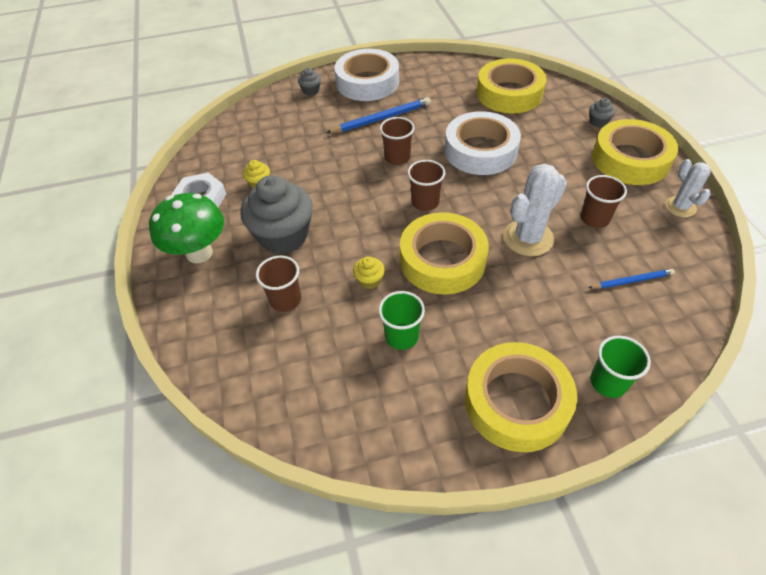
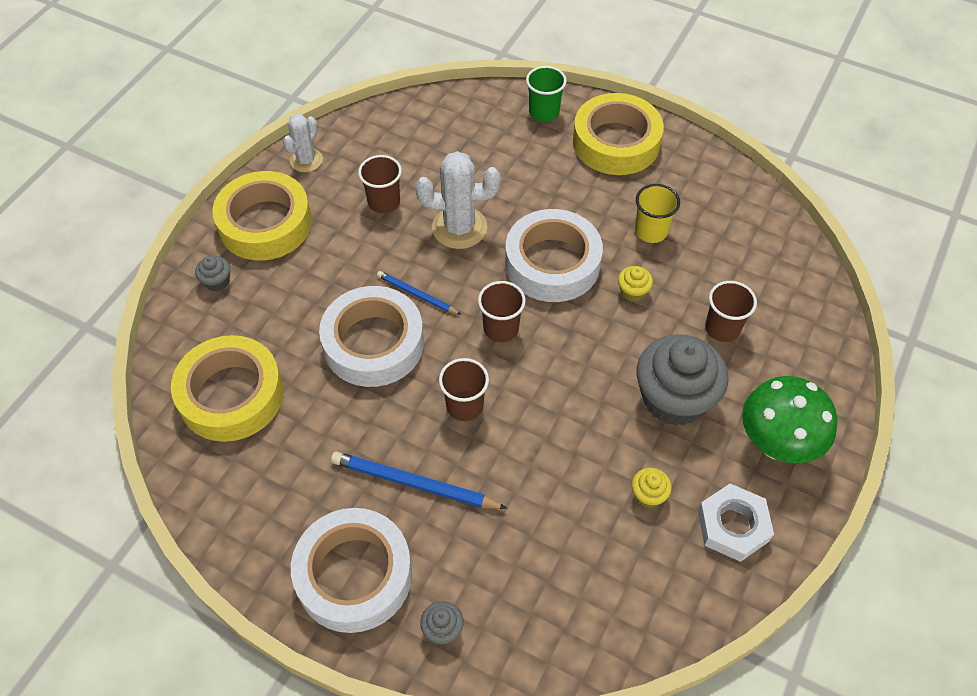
camera: 140 degrees left, 5 degrees up
(402, 336) = (651, 231): green cup -> yellow cup
(442, 260) = (552, 263): yellow tape -> white tape
(632, 280) = (434, 146): blue pencil -> blue pencil (417, 295)

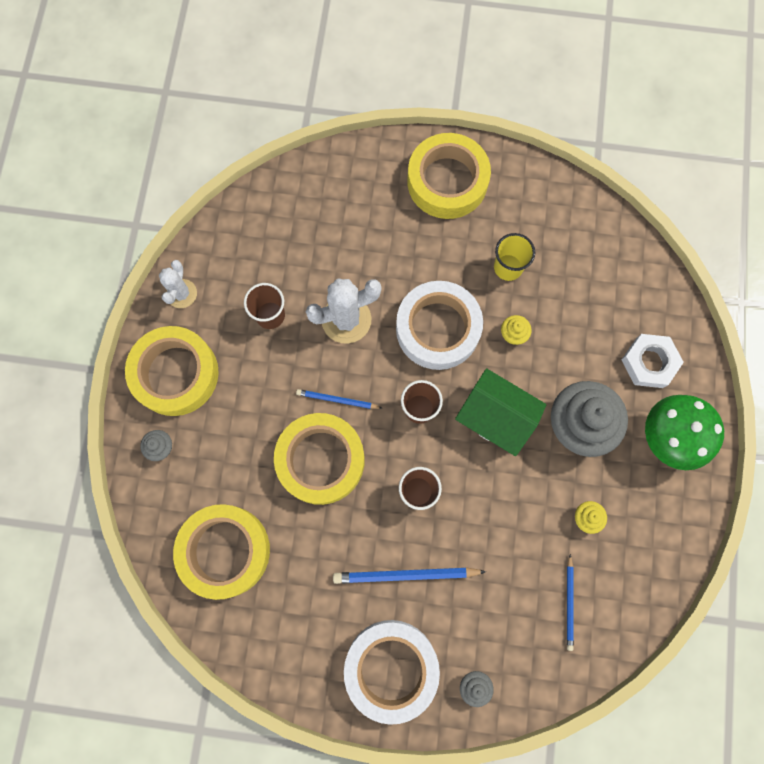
camera: 20 degrees left, 20 degrees up
(373, 343) = (320, 460): white tape -> yellow tape
(544, 112) = (372, 168): green cup -> none
(581, 362) = (495, 417): none -> green house
(594, 579) = (569, 603): none -> blue pencil
(722, 328) = (595, 345): brown cup -> none
(732, 526) = (656, 520): white nut -> white nut (649, 362)

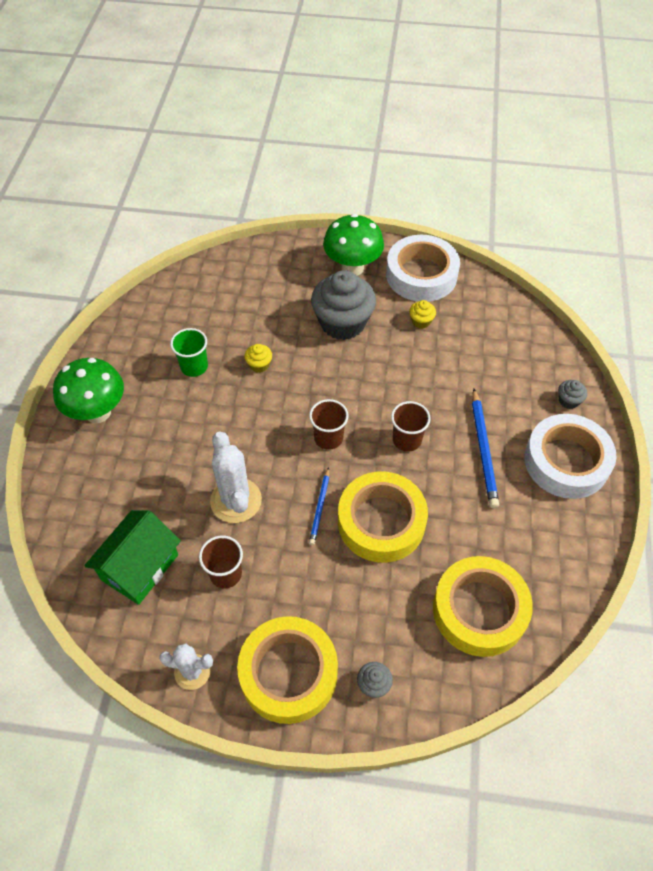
camera: 90 degrees left, 20 degrees down
(438, 329) = (250, 422): white tape -> white tape (421, 275)
(447, 181) = (98, 412): yellow tape -> green mushroom
(495, 417) = (336, 380): green house -> green house (140, 567)
(508, 267) = (194, 367): yellow cup -> green cup
(569, 603) = (491, 335): blue pencil -> none
(649, 362) = (289, 275): white nut -> none

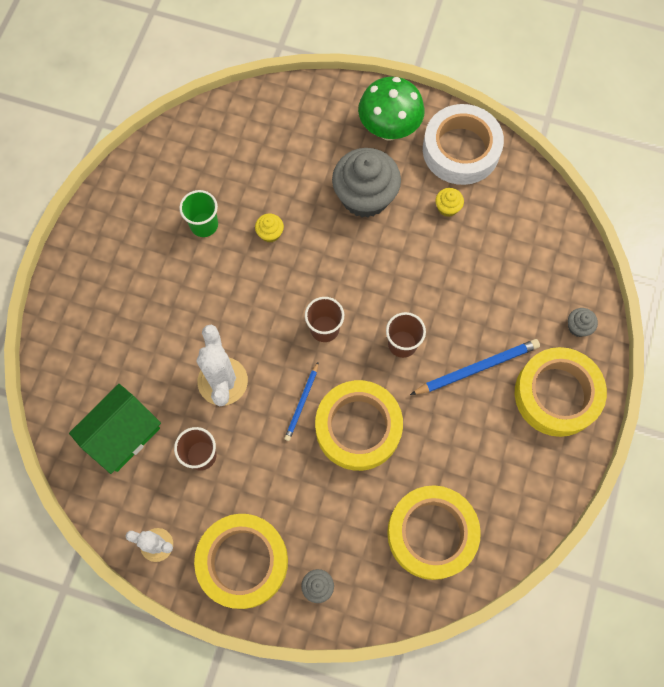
camera: 10 degrees right, 15 degrees up
(98, 412) = (102, 262): green mushroom -> none
(483, 450) = (476, 368): blue pencil -> blue pencil turned 120 degrees counterclockwise
(566, 461) = (556, 395): white tape -> yellow tape

